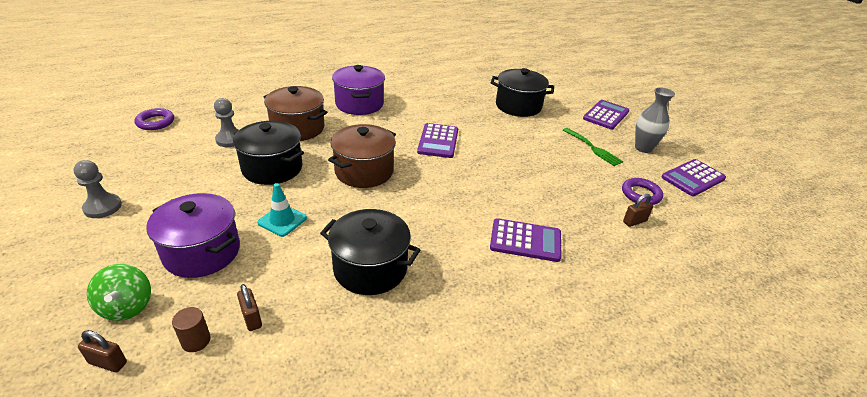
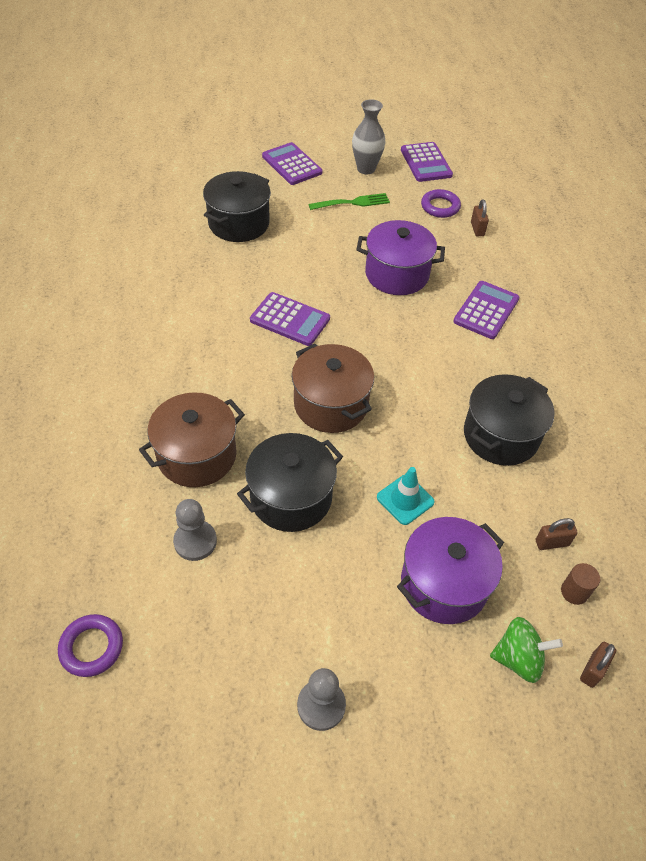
camera: 70 degrees left, 15 degrees up
(359, 104) = (158, 373): purple pot -> purple pot (397, 274)

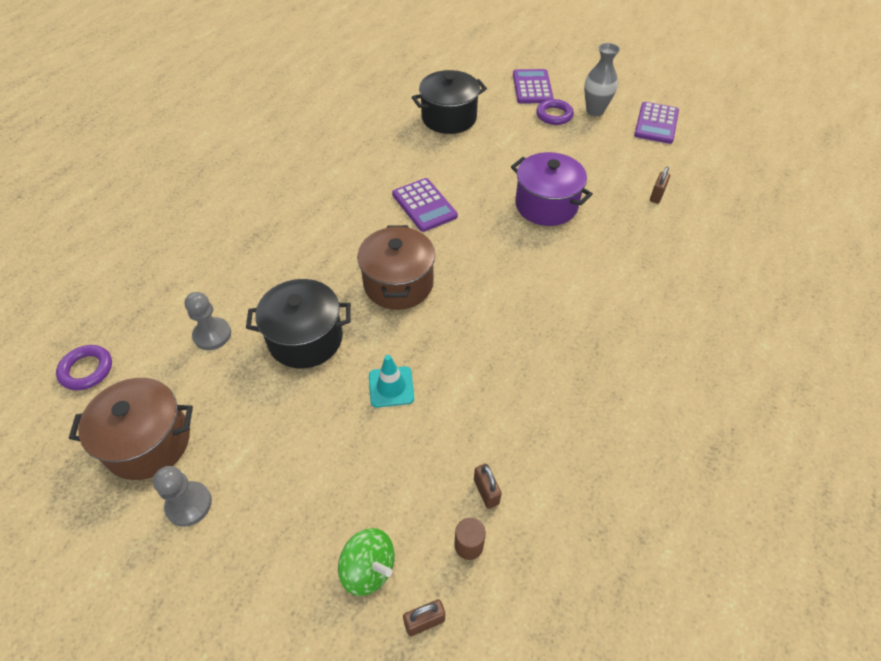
camera: 35 degrees right, 0 degrees up
(197, 455) = (267, 274): brown pot -> brown pot (148, 442)
(353, 202) = (558, 134): green fork -> none
(440, 207) = (637, 164): purple ring -> purple ring (554, 115)
(444, 584) = (362, 471): purple pot -> none
(486, 310) = (603, 267): purple calculator -> none
(500, 435) = (521, 377): black pot -> none
(552, 543) = (486, 492): brown padlock -> brown padlock turned 45 degrees clockwise

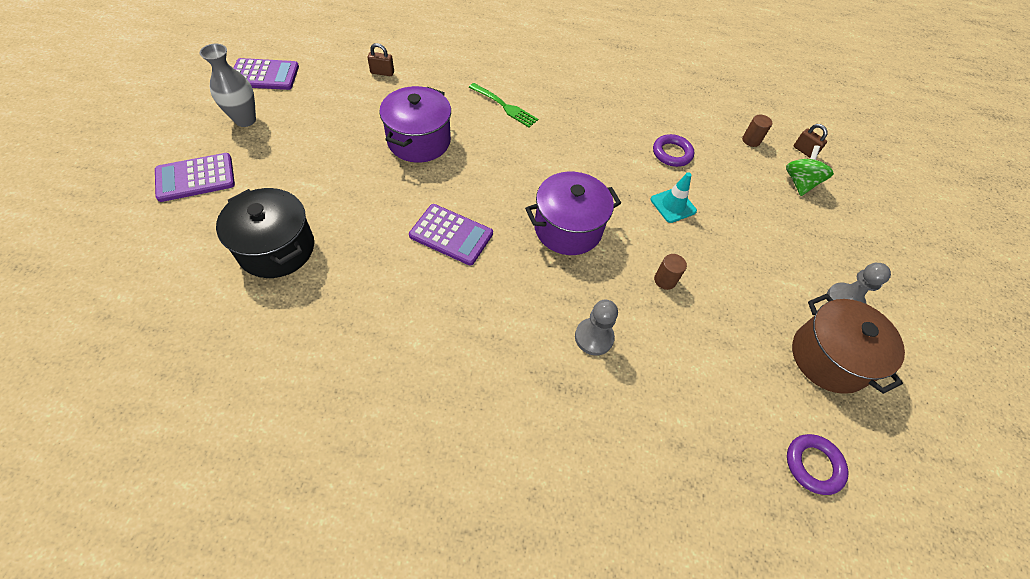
camera: 115 degrees left, 5 degrees up
(212, 335) = (706, 362): grey pawn -> grey pawn (594, 337)
(305, 339) = (665, 280): black pot -> brown cylinder
(398, 284) = (568, 228): brown pot -> purple pot
(424, 205) = (451, 235): purple calculator -> purple calculator turned 75 degrees clockwise
(486, 492) = (714, 138): brown padlock -> none
(554, 115) = (258, 151): purple ring -> purple ring (672, 153)
(588, 280) = (505, 106): none -> green fork

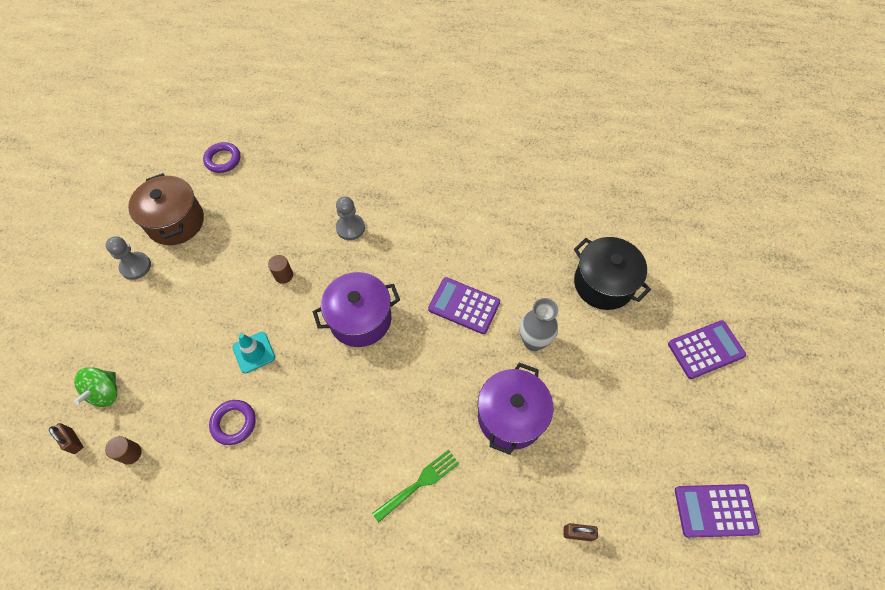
camera: 175 degrees left, 5 degrees up
(245, 120) = (699, 430): grey vase -> grey vase (533, 341)
(505, 106) = (419, 483): green fork -> green fork turned 105 degrees clockwise

